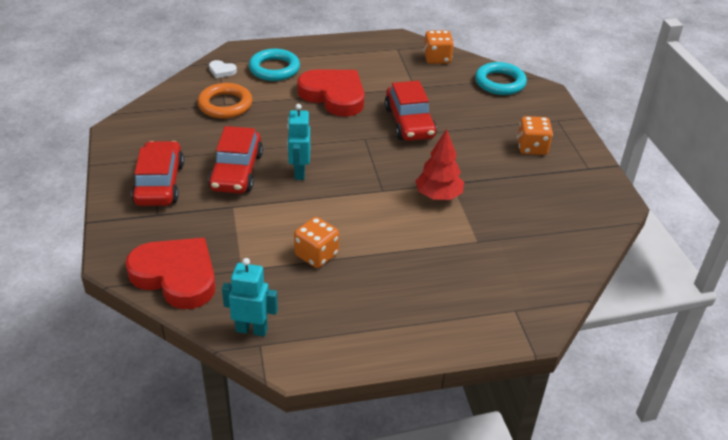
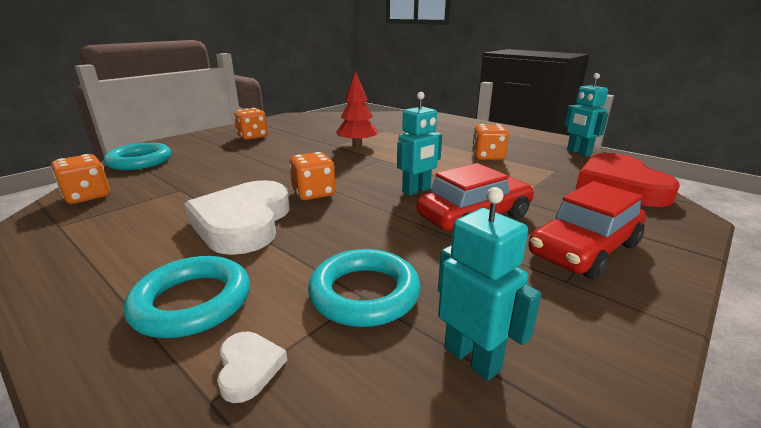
camera: 125 degrees left, 15 degrees down
(163, 109) = (472, 358): none -> turquoise robot
(225, 105) = (364, 293): orange ring -> turquoise ring
(334, 96) = (243, 222): red heart -> white heart
(347, 130) = (313, 193): none -> orange dice
(409, 123) = (262, 174): red car -> none

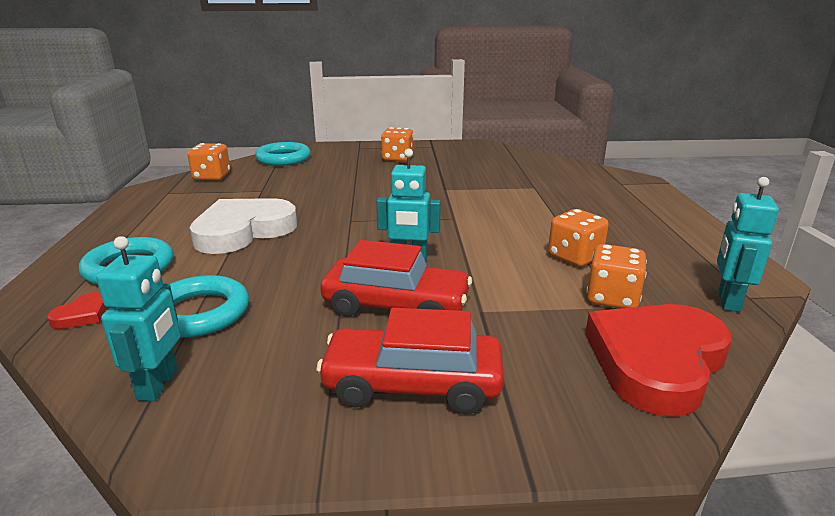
camera: 45 degrees right, 0 degrees up
(249, 368) = (82, 315): white heart -> red heart
(313, 193) = (329, 228): orange dice -> orange dice (612, 298)
(357, 145) = (466, 195): red tree -> none

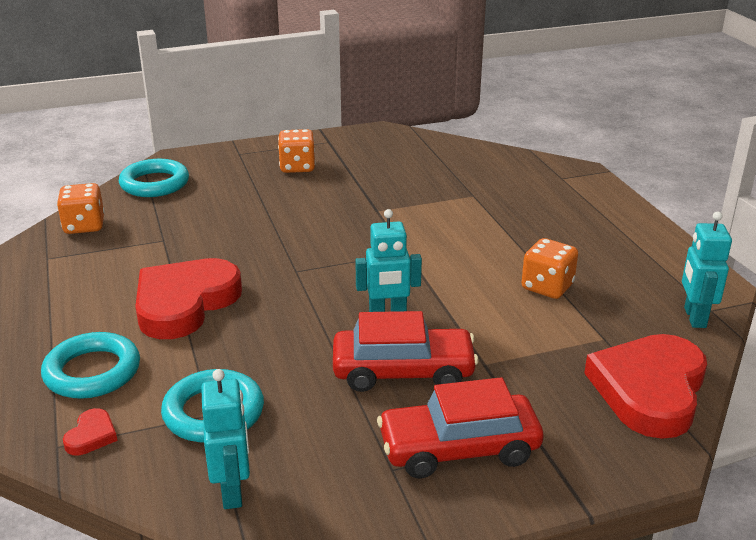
camera: 15 degrees left, 5 degrees up
(243, 231) = (185, 303): white heart -> red heart
(612, 298) = (596, 331): orange dice -> none

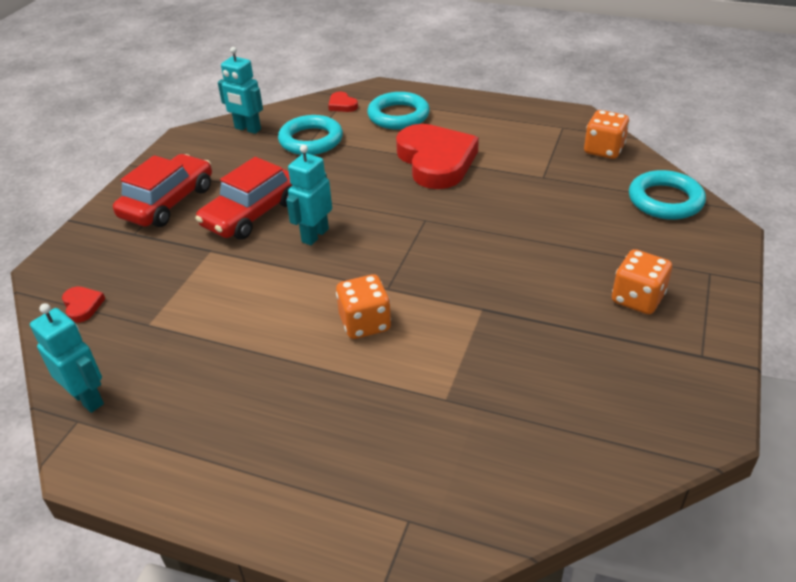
camera: 130 degrees right, 10 degrees up
(547, 287) = (238, 338): orange dice -> orange dice (365, 323)
(649, 390) = (82, 306): red heart -> red heart, size x0.40

